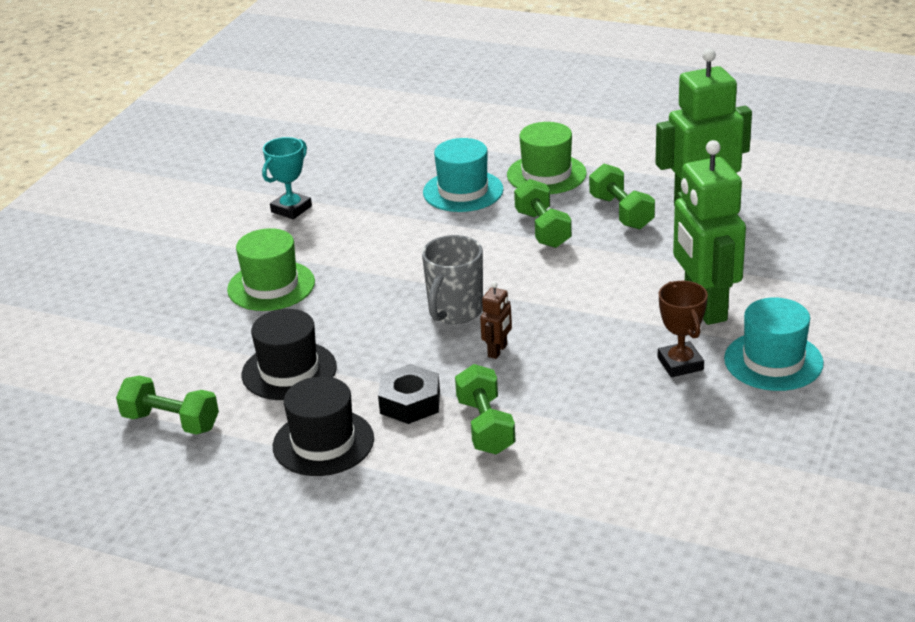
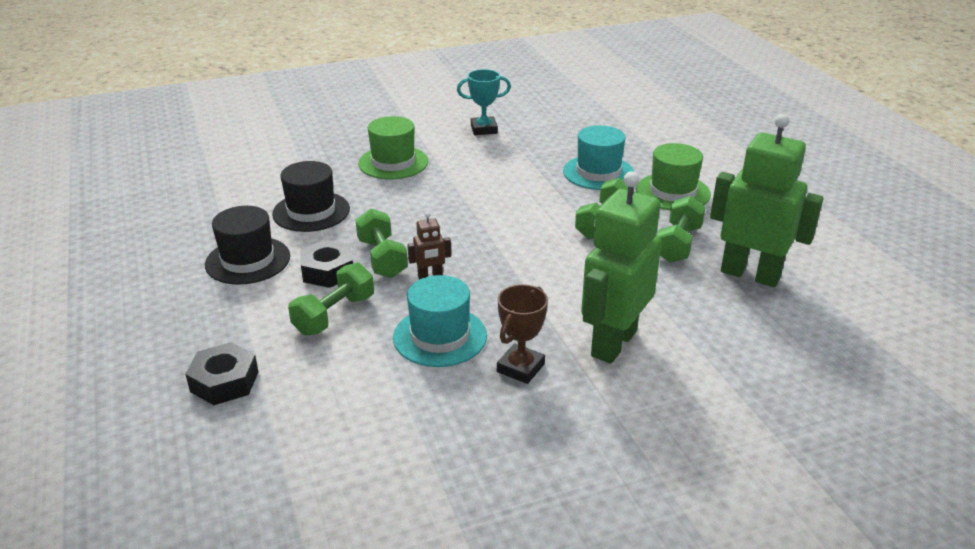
camera: 45 degrees right, 0 degrees up
(171, 422) = (215, 200): green dumbbell -> green dumbbell (382, 258)
(455, 312) = (453, 237): grey mug -> none
(505, 526) = (224, 381): none -> black nut
(773, 361) = (589, 417): turquoise hat -> turquoise hat (440, 336)

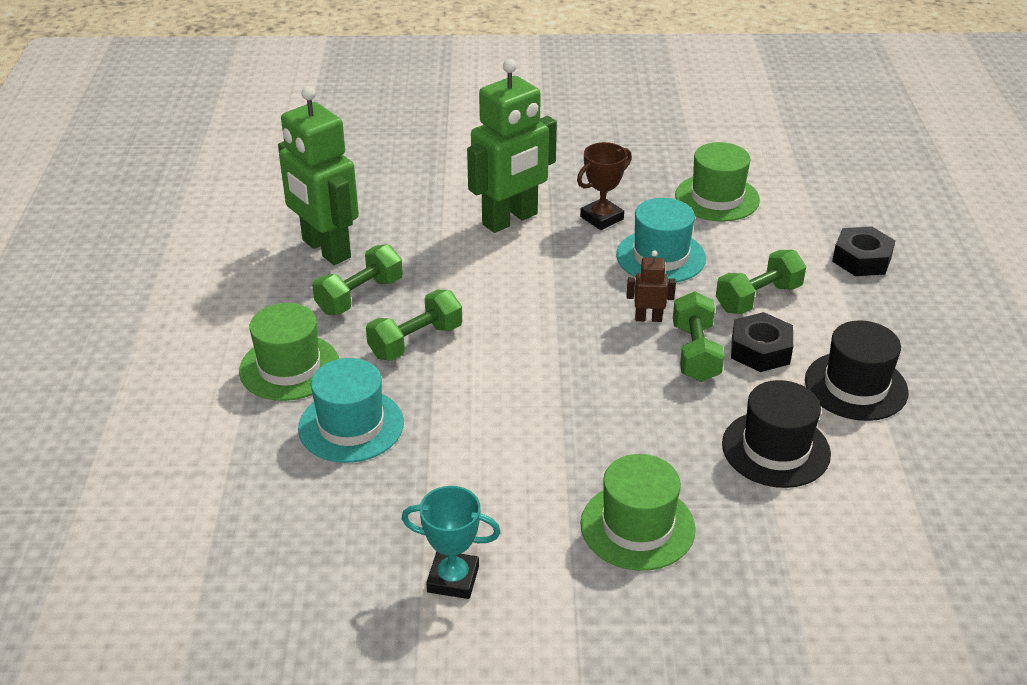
camera: 160 degrees left, 5 degrees up
(399, 429) = (717, 198): none -> green hat

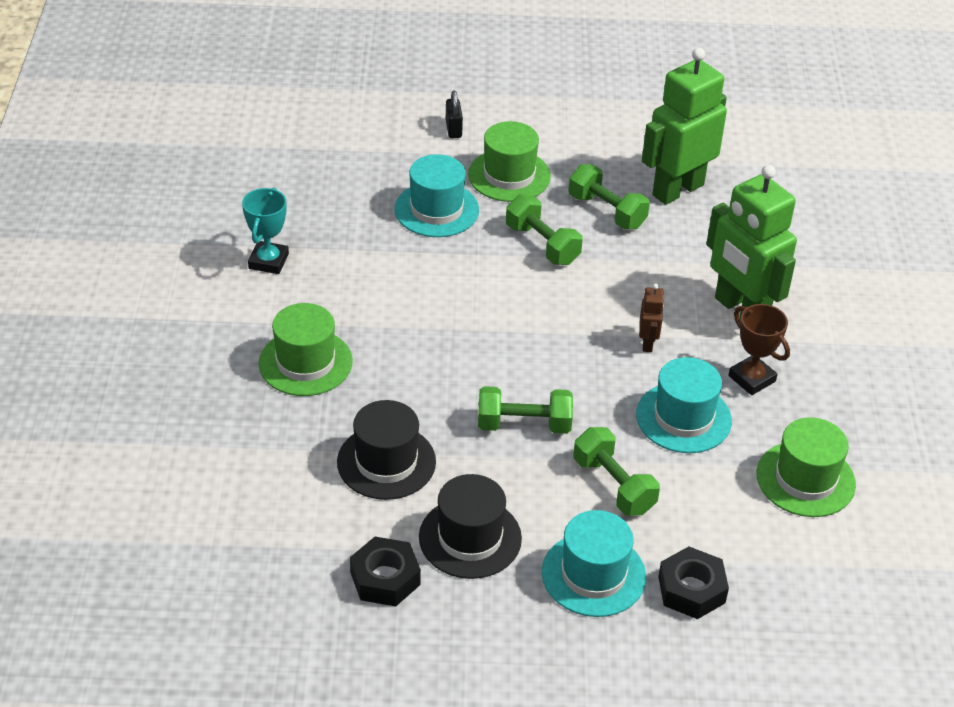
camera: 90 degrees right, 5 degrees up
(188, 416) = (453, 129): none -> black padlock
(648, 318) = (578, 397): brown robot -> brown robot (647, 343)
(760, 350) = (527, 473): black nut -> black nut (385, 578)
(868, 311) = (593, 574): none -> turquoise hat

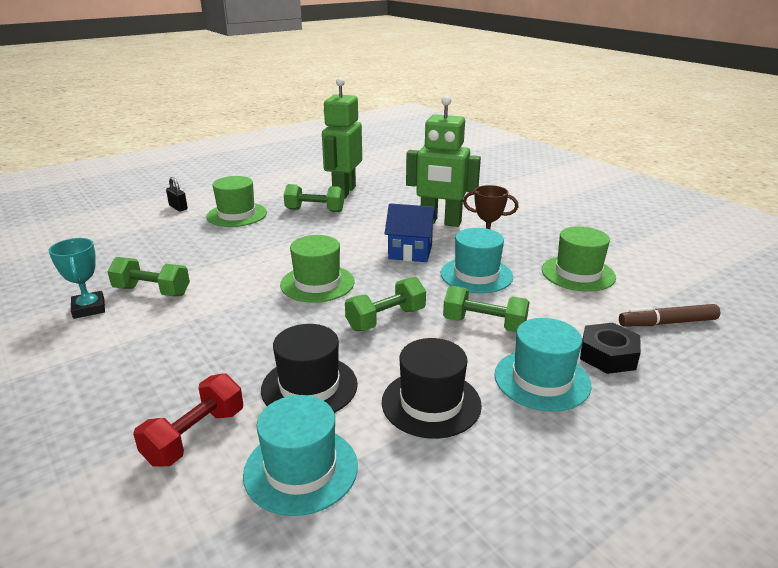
camera: 35 degrees left, 15 degrees down
(265, 458) = (195, 436): none -> red dumbbell
(305, 362) = (175, 354): green hat -> green hat (317, 283)
(385, 578) = (398, 471): black nut -> none
(436, 210) = (203, 242): turquoise hat -> turquoise hat (301, 469)
(542, 244) = (292, 234): green dumbbell -> green dumbbell (152, 291)
(647, 343) = (410, 252): brown robot -> blue house
(811, 594) = (667, 323): none -> brown marker

